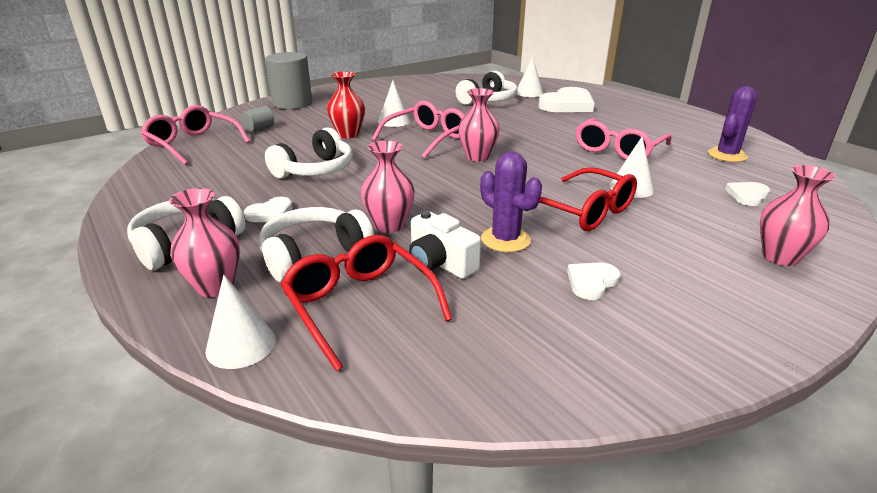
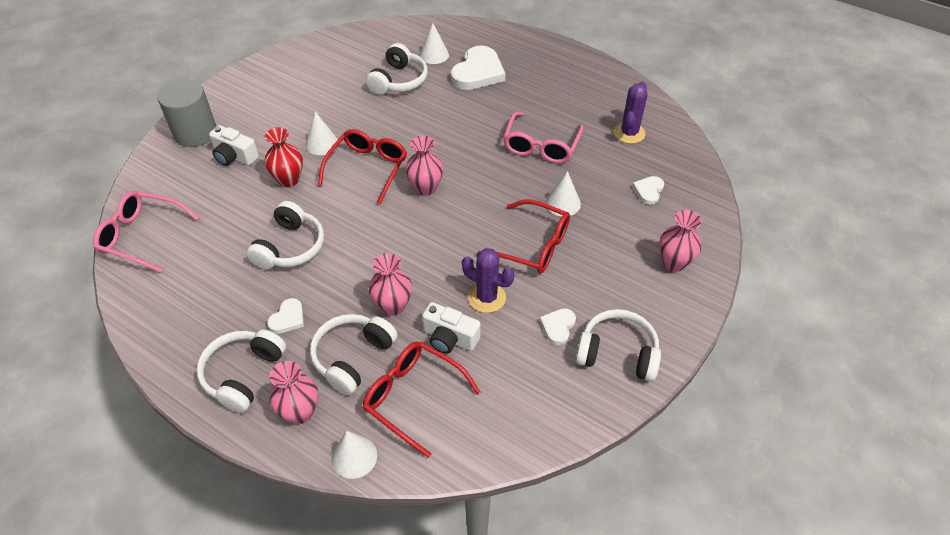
camera: 20 degrees left, 20 degrees up
(259, 129) = (192, 191): grey cylinder -> none
(312, 117) = (234, 156): none -> white camera
(426, 138) = (367, 168): pink glasses -> red glasses
(676, 327) = (617, 353): none -> white headphones

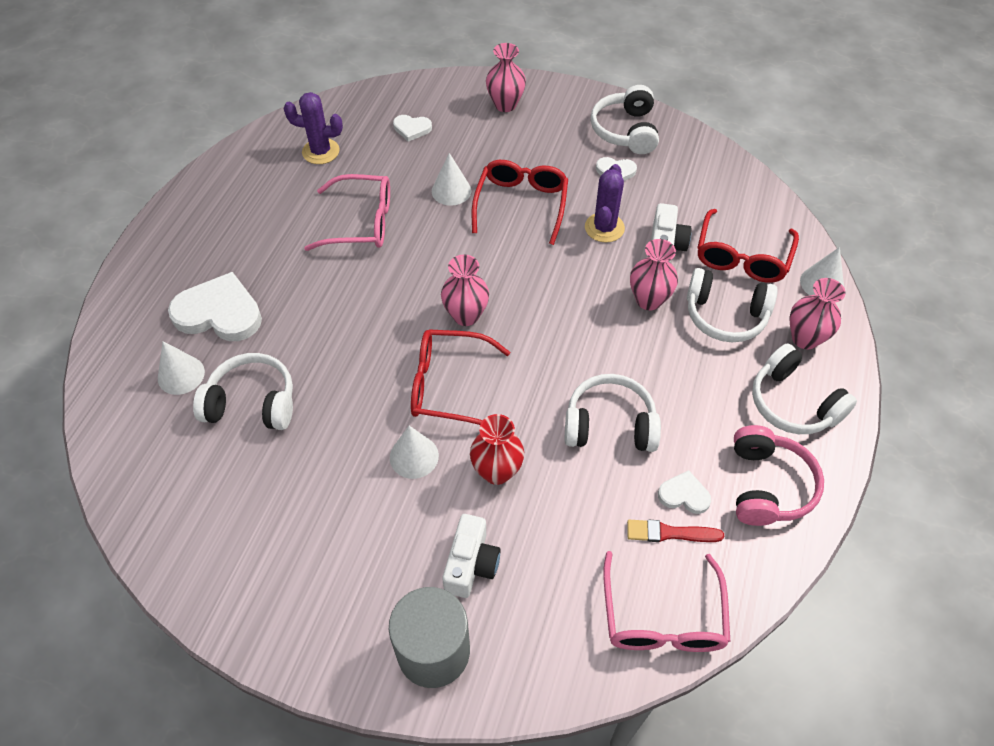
camera: 105 degrees left, 5 degrees up
(188, 327) = (767, 485): none -> pink headphones
(191, 256) = (669, 533): none -> red brush
(243, 374) = (793, 403): white headphones -> white headphones turned 45 degrees clockwise
(288, 318) = (708, 389): white heart -> white heart (684, 495)

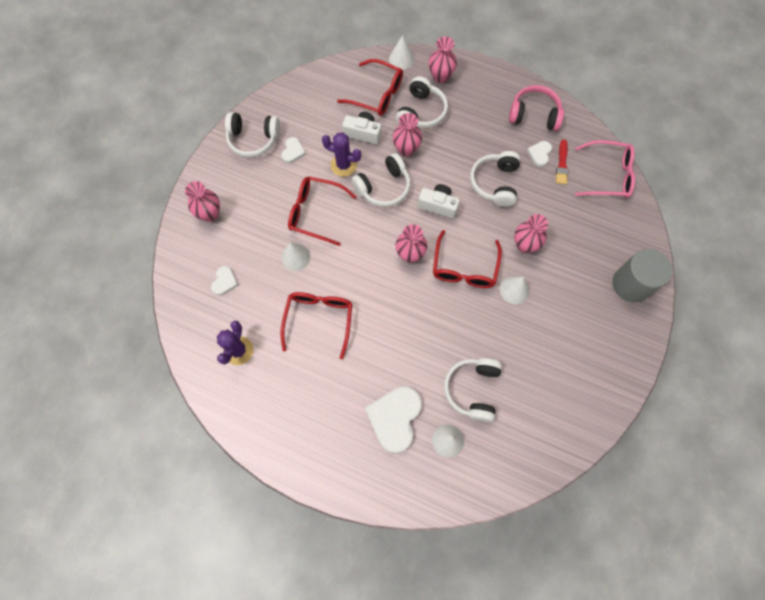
camera: 85 degrees left, 15 degrees up
(361, 222) = (319, 320): pink glasses -> red glasses
(471, 564) = (582, 262): white camera -> white camera (438, 205)
(497, 471) = (525, 245): red vase -> pink vase
(793, 403) = (483, 92): white headphones -> white headphones (383, 187)

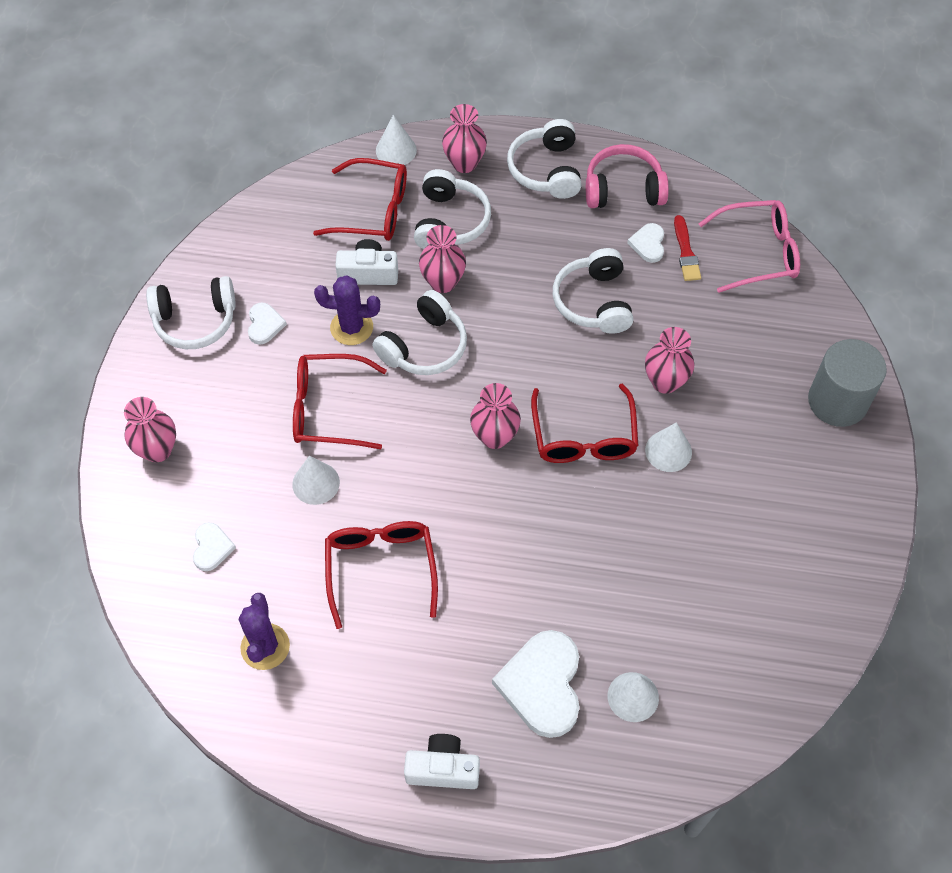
camera: 15 degrees left, 10 degrees down
(438, 205) = (516, 354): white camera -> white camera (443, 769)
(473, 389) = (649, 612): white headphones -> white headphones (546, 170)

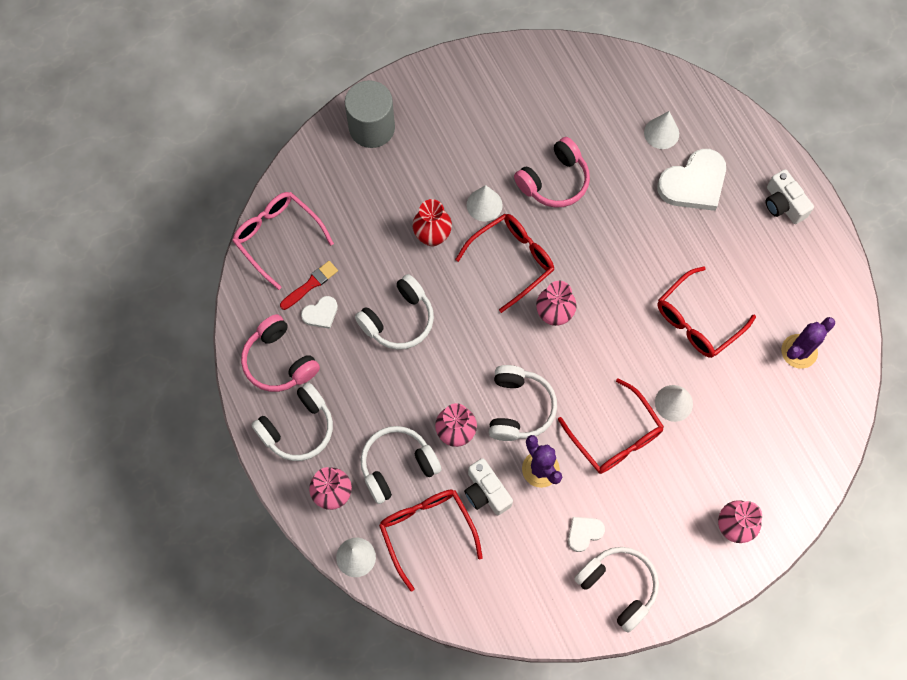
camera: 125 degrees left, 10 degrees up
(212, 548) = (767, 434): white heart -> none
(424, 346) = (518, 408): white headphones -> white headphones turned 90 degrees clockwise
(649, 537) = (554, 181): none -> pink headphones
(665, 382) = (432, 236): pink vase -> red vase

